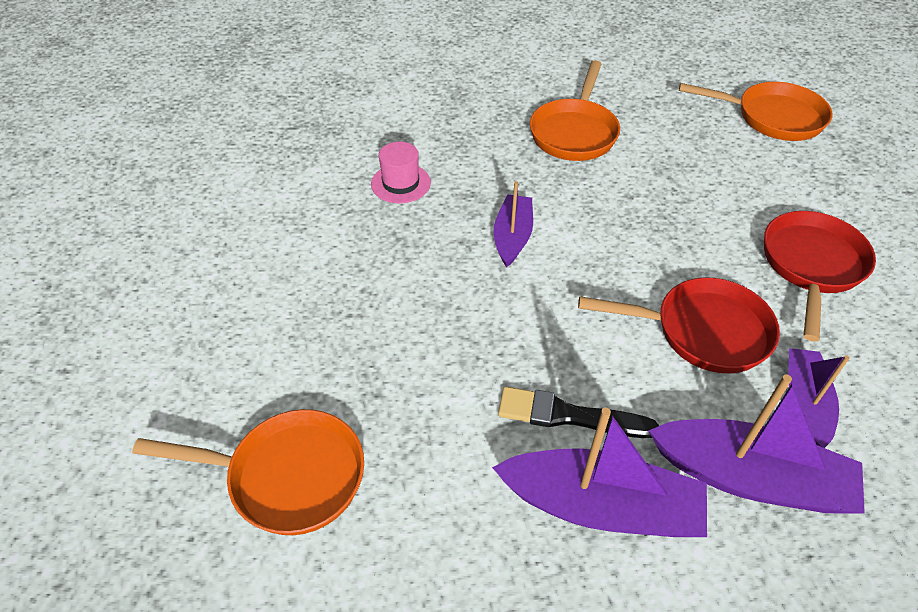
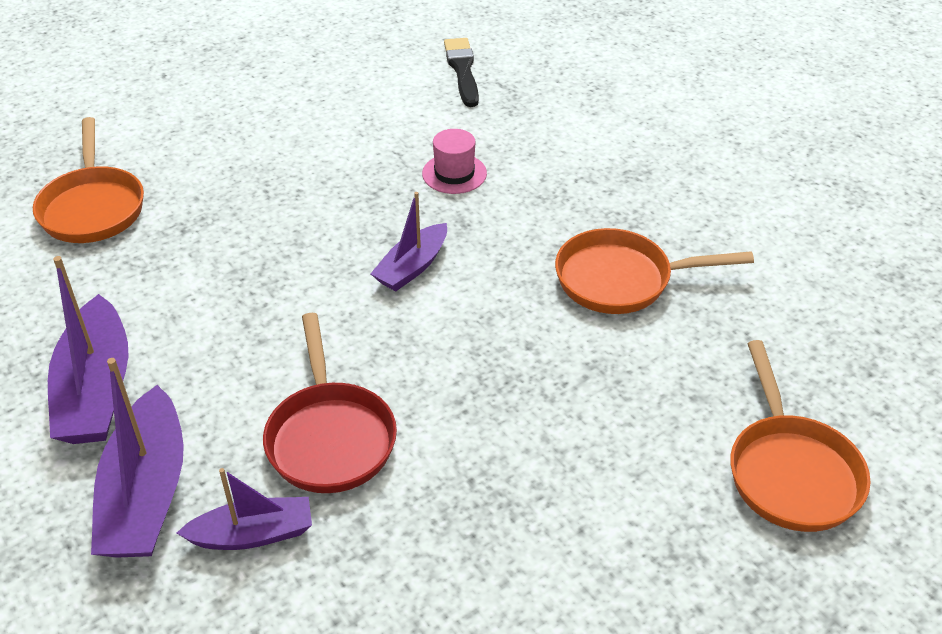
camera: 70 degrees right, 5 degrees down
(512, 237) = (412, 267): purple boat -> purple boat turned 135 degrees clockwise
(568, 415) = (189, 351): black brush -> black brush (462, 70)
(811, 266) = (481, 532): red pan -> none

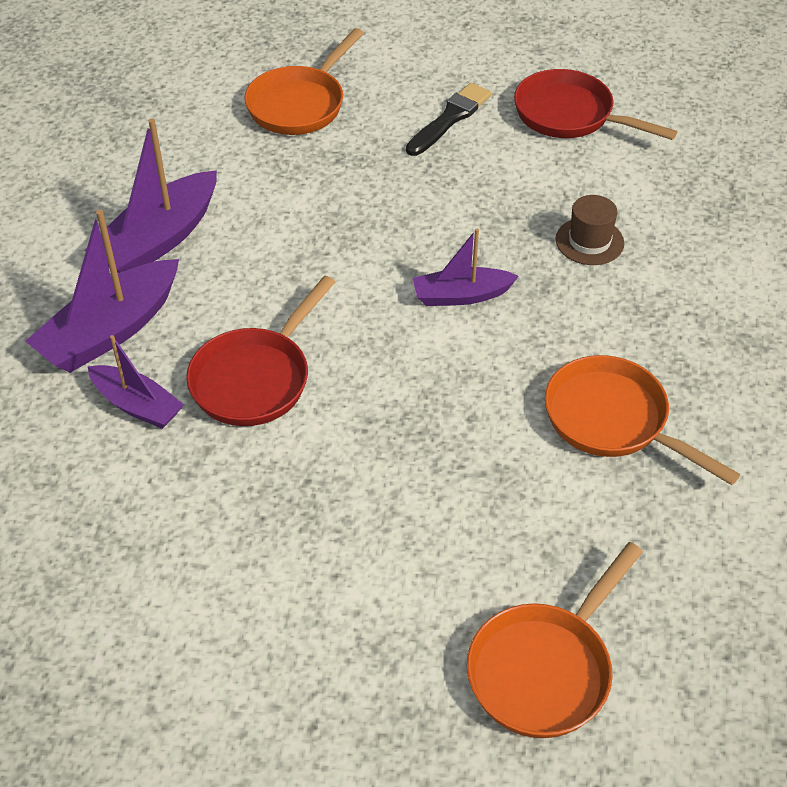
camera: 45 degrees right, 5 degrees up
(330, 97) = (569, 115): none -> red pan
(454, 173) = (589, 241): pink hat -> brown hat
(462, 70) = (713, 154): black brush -> black brush (450, 119)

